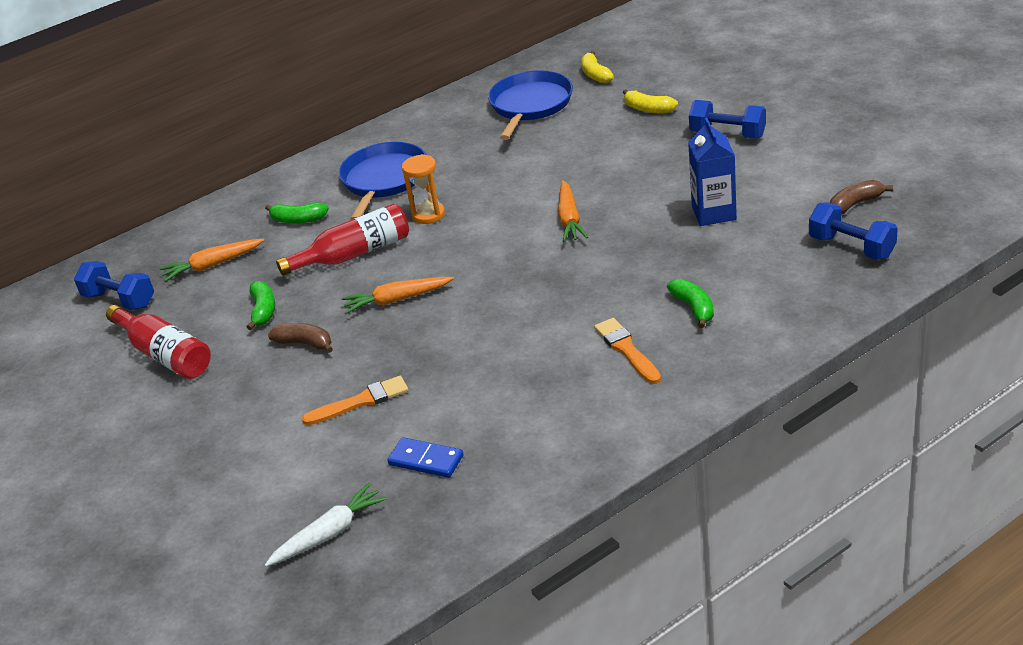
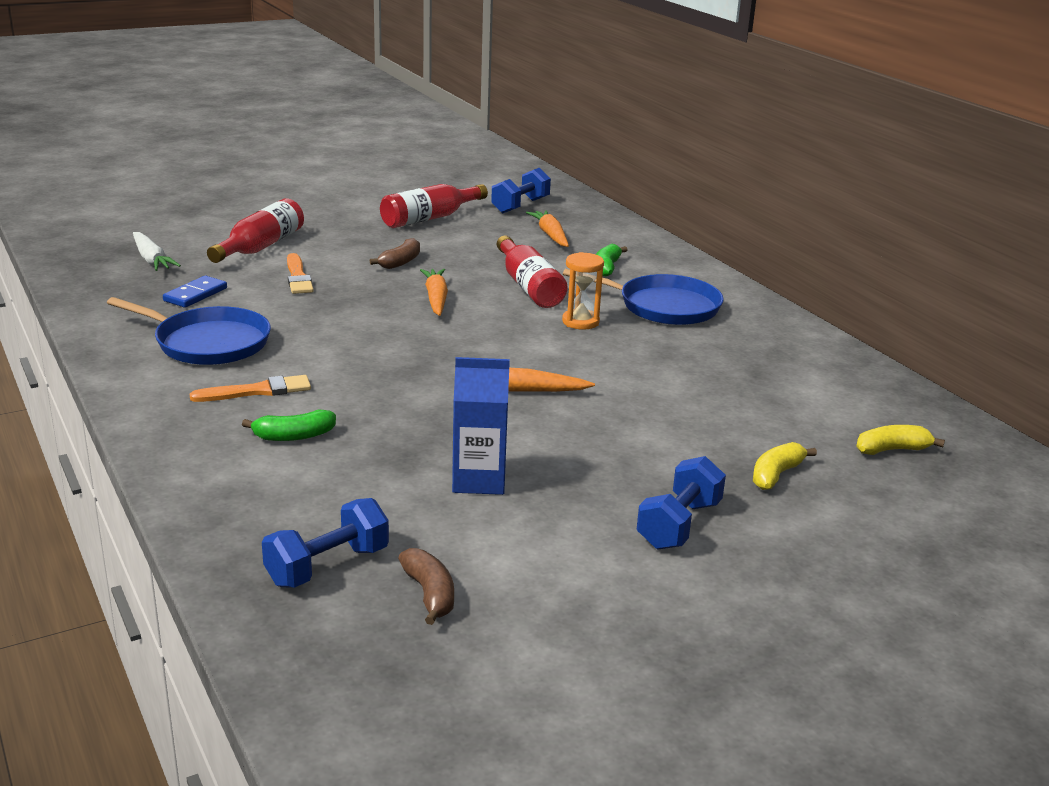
camera: 90 degrees right, 10 degrees down
(263, 310) = (464, 250): green banana -> none
(273, 457) = (261, 247): none -> red bottle
(530, 105) = (812, 396): blue pan -> blue pan (208, 343)

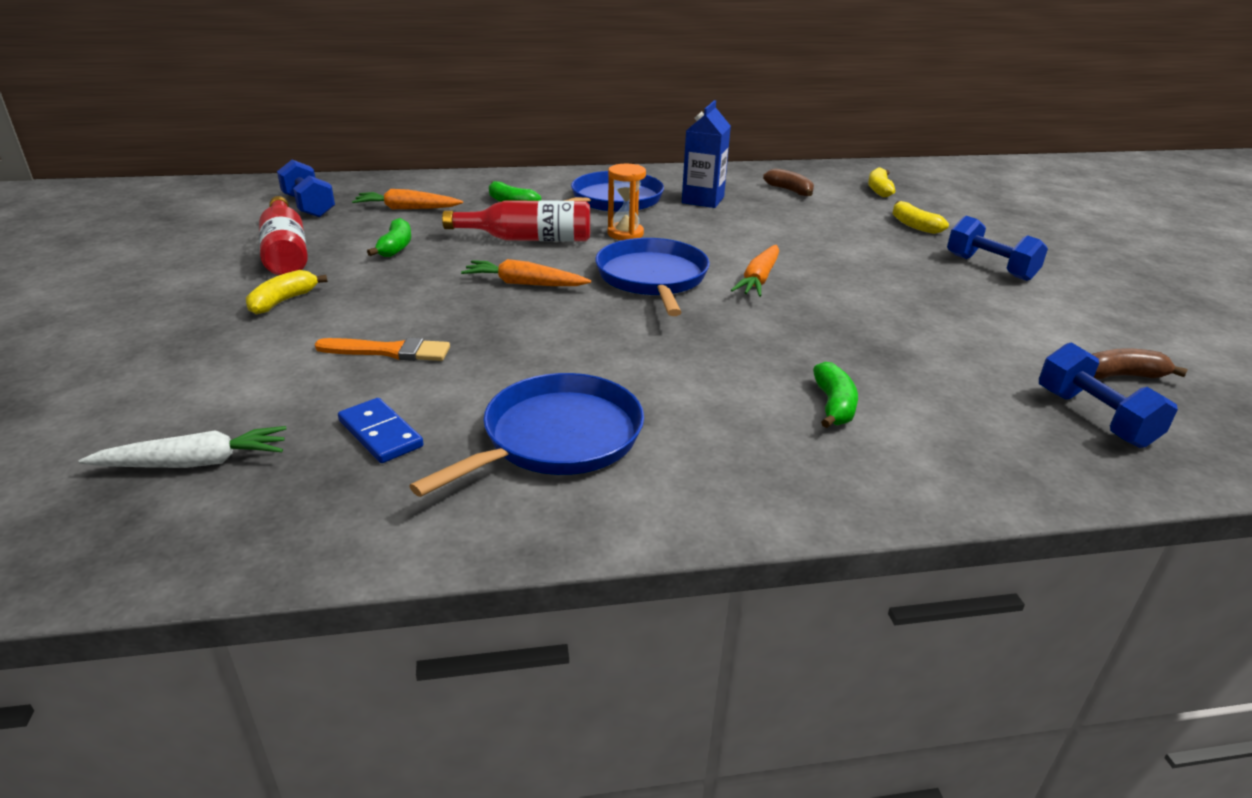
camera: 70 degrees left, 5 degrees up
(257, 391) = (715, 416): orange brush -> none
(261, 247) = (250, 365): red bottle -> none
(350, 235) = (283, 301): none -> yellow banana
(400, 262) = (403, 286): brown banana -> brown banana (789, 190)
(468, 247) = (396, 247): none -> green banana
(479, 480) = (926, 325): blue carton -> blue carton (702, 200)
(487, 344) = (652, 278): none -> blue pan

